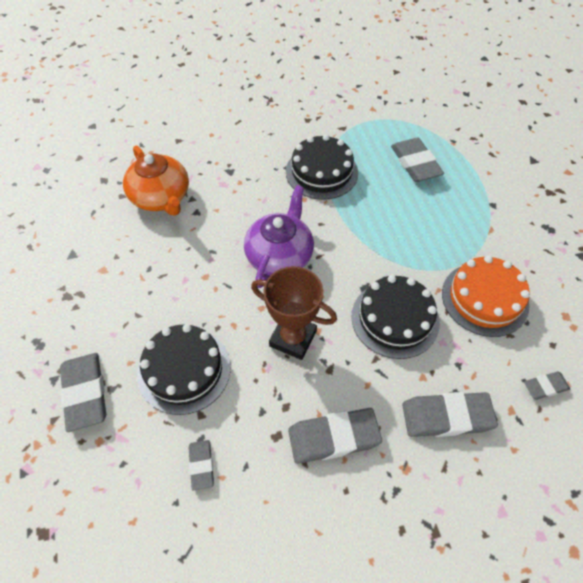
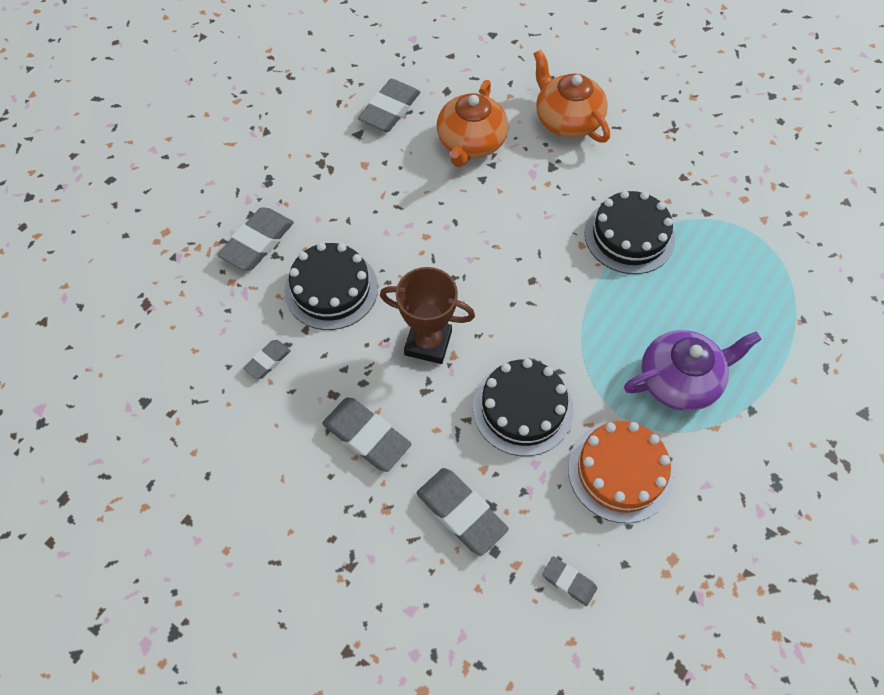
camera: 50 degrees right, 5 degrees up
(204, 139) = (567, 120): none -> orange teapot
(280, 255) = (500, 273): purple teapot -> purple teapot (680, 380)
(293, 338) = (428, 343): brown trophy -> brown trophy turned 60 degrees counterclockwise
(415, 163) = (730, 306): grey eraser -> grey eraser (390, 110)

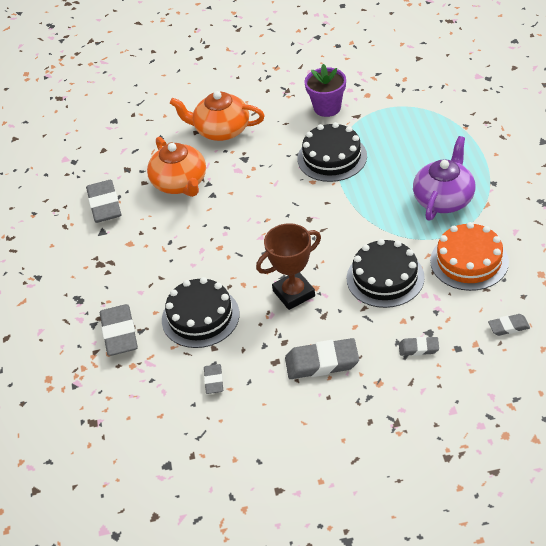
camera: 40 degrees left, 15 degrees down
(461, 512) = (418, 348): grey eraser -> grey eraser, size x0.55
(689, 179) = (327, 108): none -> purple flower pot

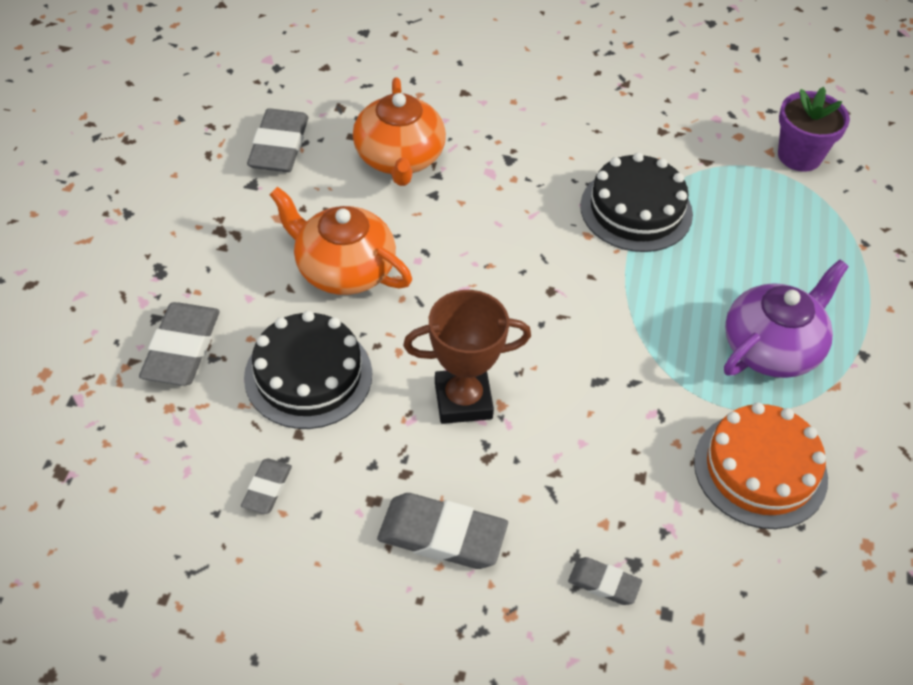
camera: 15 degrees right, 5 degrees up
(221, 130) = (500, 104): orange teapot -> orange teapot (343, 269)
(327, 108) = (669, 132): purple flower pot -> purple flower pot (799, 156)
(385, 278) = (614, 437): black cake -> none
(508, 327) = (768, 615): grey eraser -> none

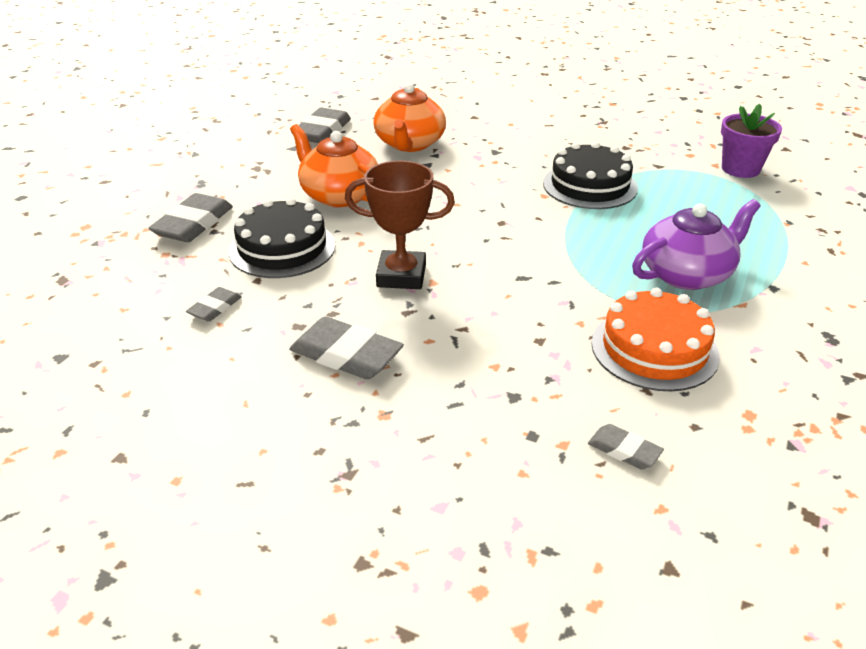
camera: 15 degrees right, 15 degrees down
(604, 583) = (479, 406): grey eraser -> grey eraser (624, 450)

